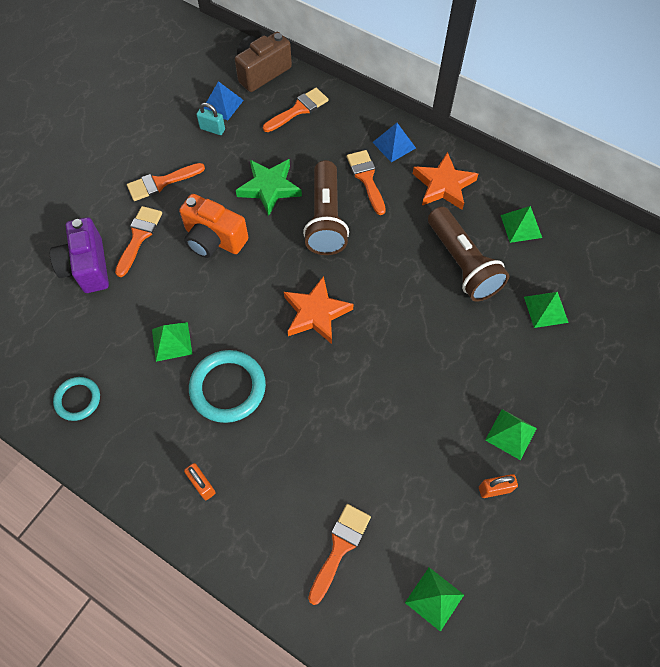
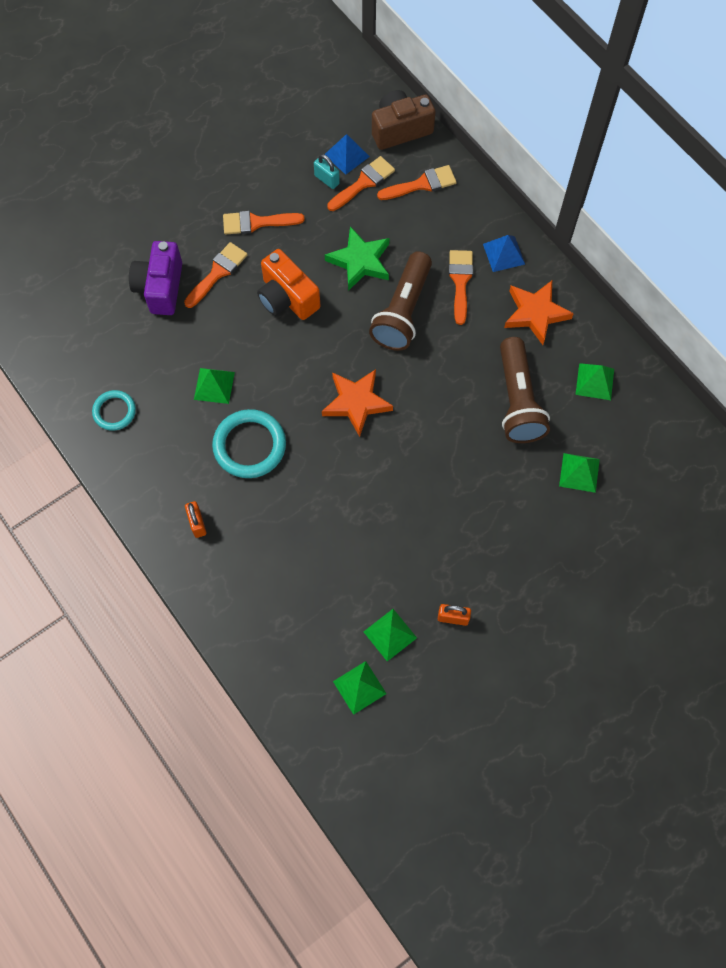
camera: 20 degrees right, 5 degrees up
(340, 547) = (296, 617): orange brush -> orange brush (363, 183)
(511, 434) = (490, 575): green pyramid -> green pyramid (390, 634)

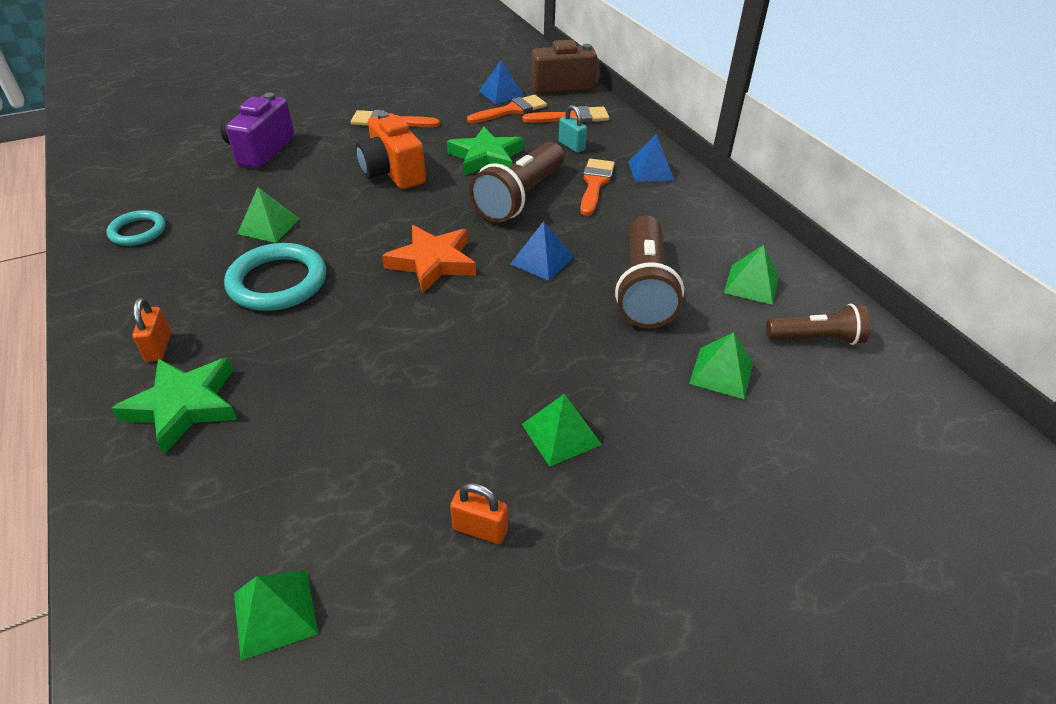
camera: 10 degrees right, 25 degrees down
(218, 273) = (328, 147): orange brush -> none
(241, 567) = (184, 406): none -> green star
(327, 179) = (474, 105): turquoise padlock -> turquoise padlock (571, 146)
(390, 634) = (365, 536): green pyramid -> green pyramid (561, 434)
(437, 385) = (542, 260): none -> blue pyramid
(535, 313) = (680, 218): orange star -> none
(641, 428) = (816, 338): none -> brown flashlight

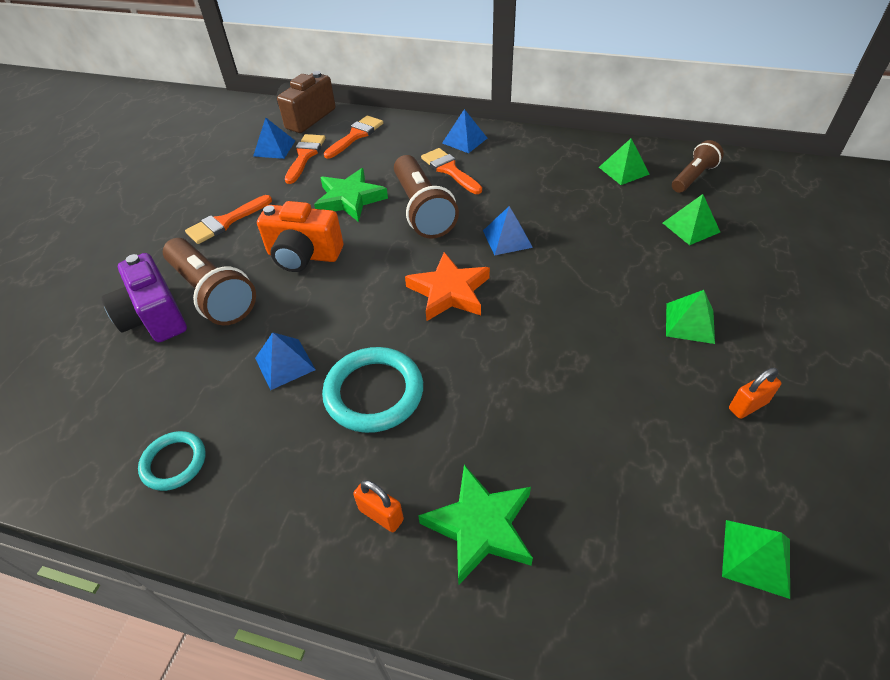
camera: 45 degrees left, 5 degrees up
(269, 226) = (285, 363): green pyramid -> blue pyramid
(571, 146) = (391, 155): turquoise padlock -> none
(644, 288) = (584, 212): brown flashlight -> brown flashlight (213, 294)

